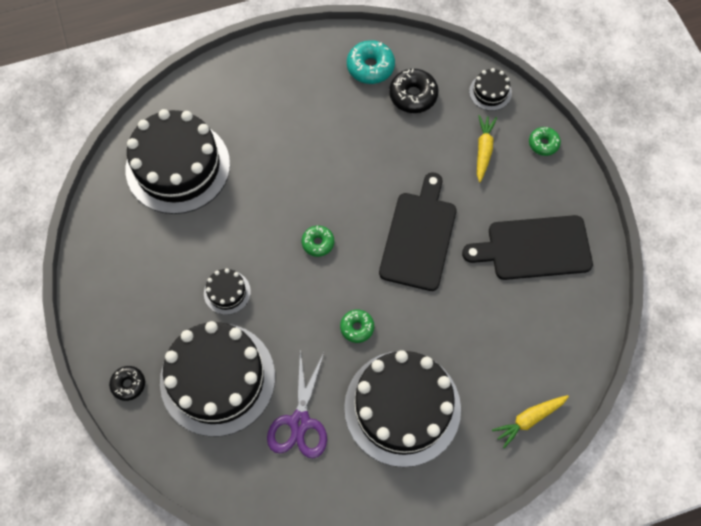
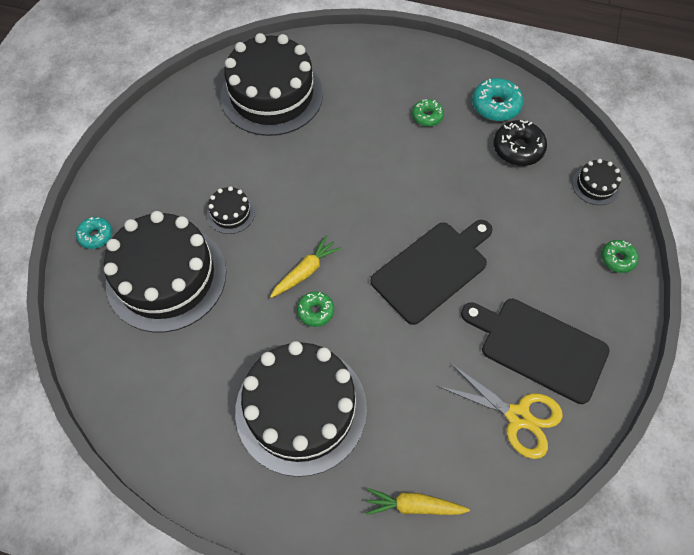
camera: 35 degrees right, 5 degrees down
(128, 384) = (96, 236): black donut -> turquoise donut
(300, 422) = (203, 359): purple scissors -> none
(318, 243) = (338, 220): green donut -> green donut (427, 116)
(483, 150) = (551, 231): yellow carrot -> yellow carrot (305, 271)
(554, 308) = (518, 416): none -> yellow scissors

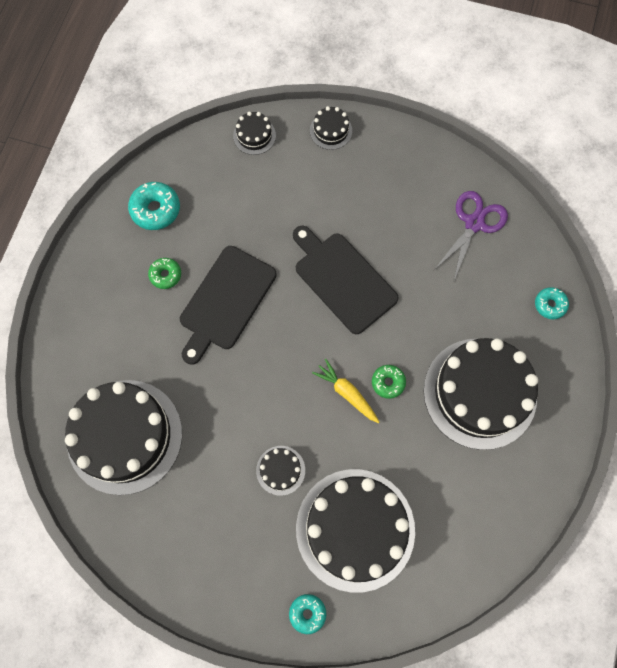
camera: 90 degrees left, 10 degrees up
(413, 505) = (550, 305): yellow carrot -> turquoise donut
(517, 149) = (210, 195): black donut -> none
(518, 416) = (474, 223): yellow scissors -> purple scissors
(539, 347) = (415, 201): black cutting board -> black cutting board (226, 301)
(617, 259) = (331, 130): green donut -> black cake

